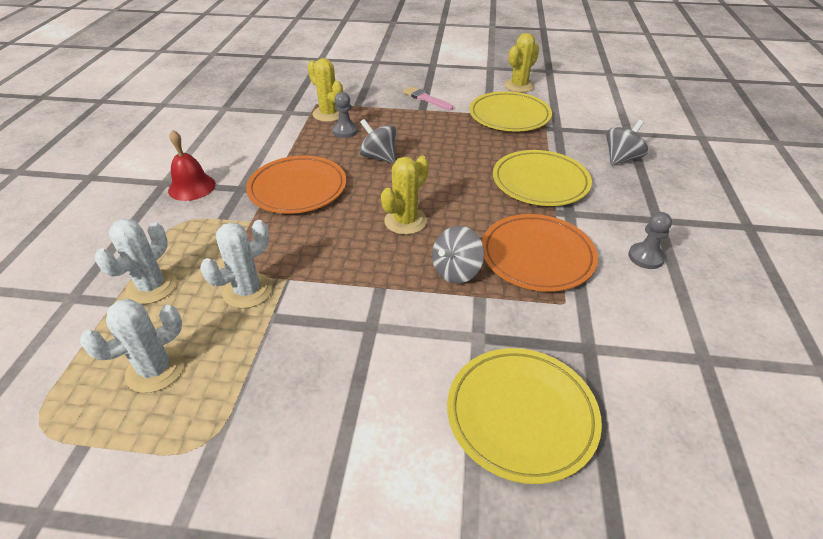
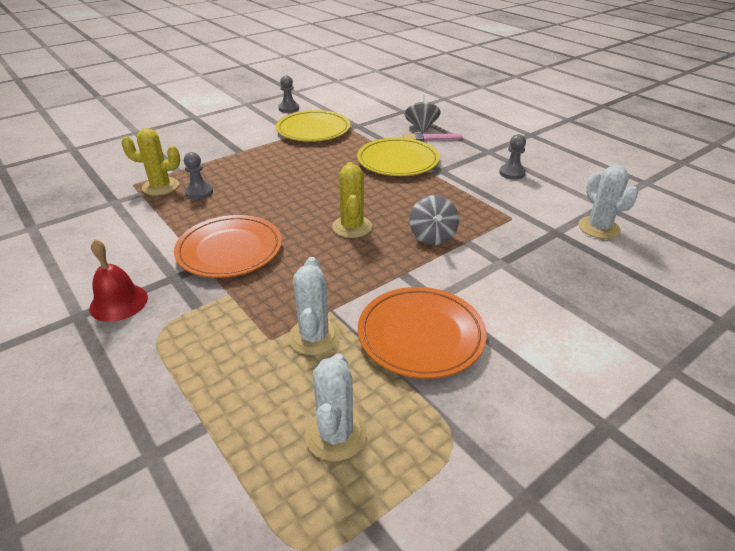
camera: 45 degrees left, 5 degrees down
(152, 287) = (223, 391): white cactus -> white cactus (598, 228)
(379, 157) = (261, 197): grey spinning top -> none
(426, 99) = (230, 143): pink brush -> pink brush (429, 138)
(519, 86) = (289, 108): yellow cactus -> grey pawn
(521, 415) = (579, 284): yellow plate -> none
(537, 256) = (461, 202): orange plate -> orange plate (420, 335)

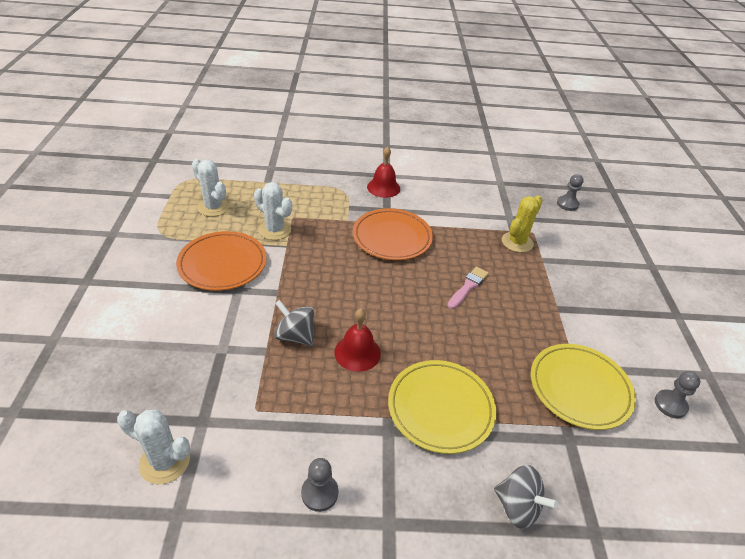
camera: 125 degrees right, 5 degrees up
(199, 192) = (490, 255): grey pawn -> grey pawn (567, 204)
(352, 227) = (357, 303): yellow cactus -> none
(403, 204) = (357, 352): none -> red bell
(429, 138) = (476, 486): pink brush -> pink brush (468, 287)

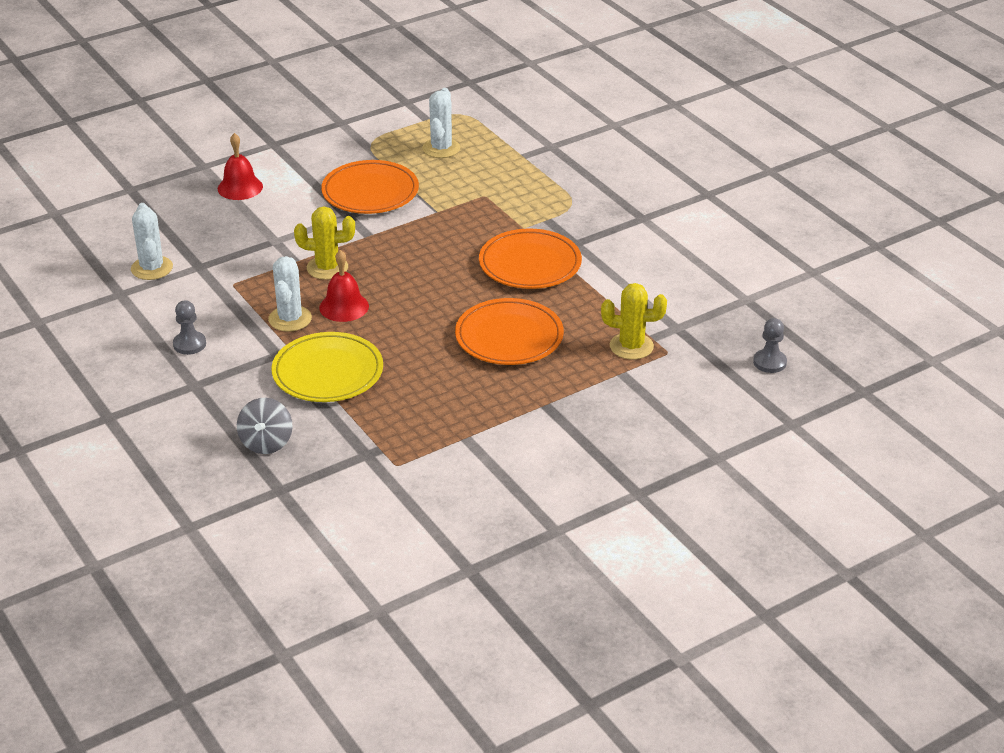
camera: 60 degrees right, 5 degrees down
(274, 230) = (451, 195): white cactus -> white cactus (290, 319)
(295, 336) = (327, 268): grey spinning top -> yellow cactus
(383, 187) = (614, 225): red bell -> red bell (240, 187)
(468, 287) = (509, 337): pink brush -> orange plate
(579, 388) = (438, 446): yellow plate -> none
(670, 405) = (478, 509): grey pawn -> none

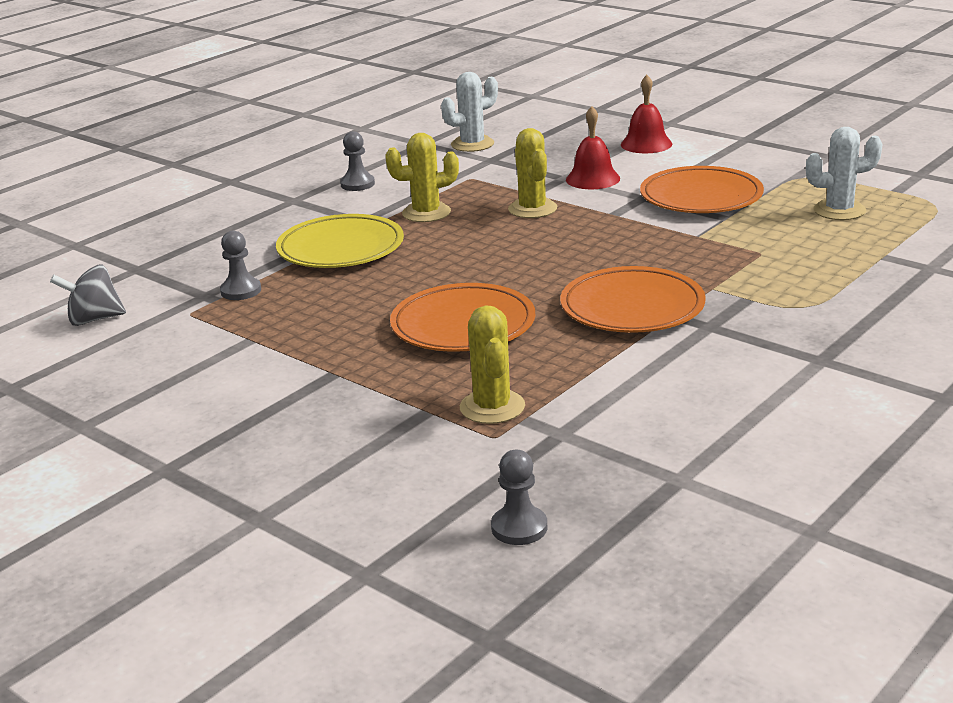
camera: 75 degrees right, 10 degrees down
(266, 443) = (210, 247): grey spinning top -> grey spinning top (94, 319)
(290, 319) = (426, 213): white cactus -> yellow cactus
(344, 307) = (465, 231): red bell -> red bell (592, 179)
(373, 434) = (241, 291): none -> grey pawn

